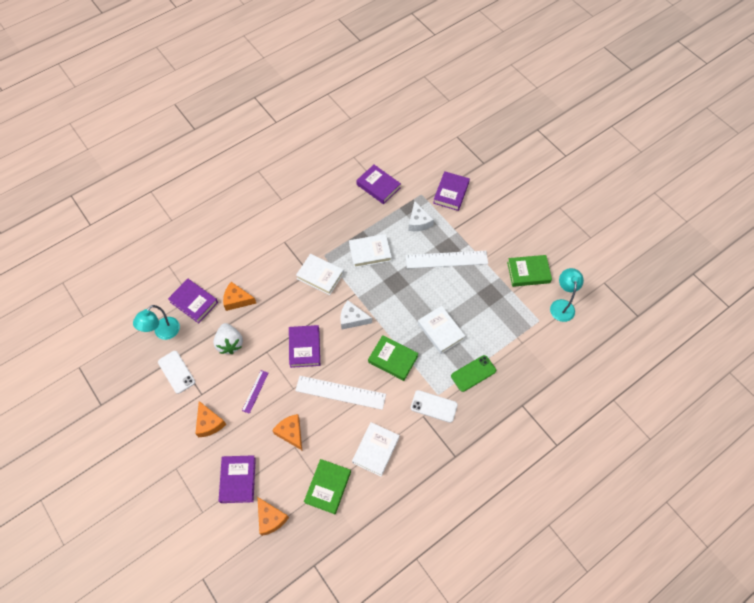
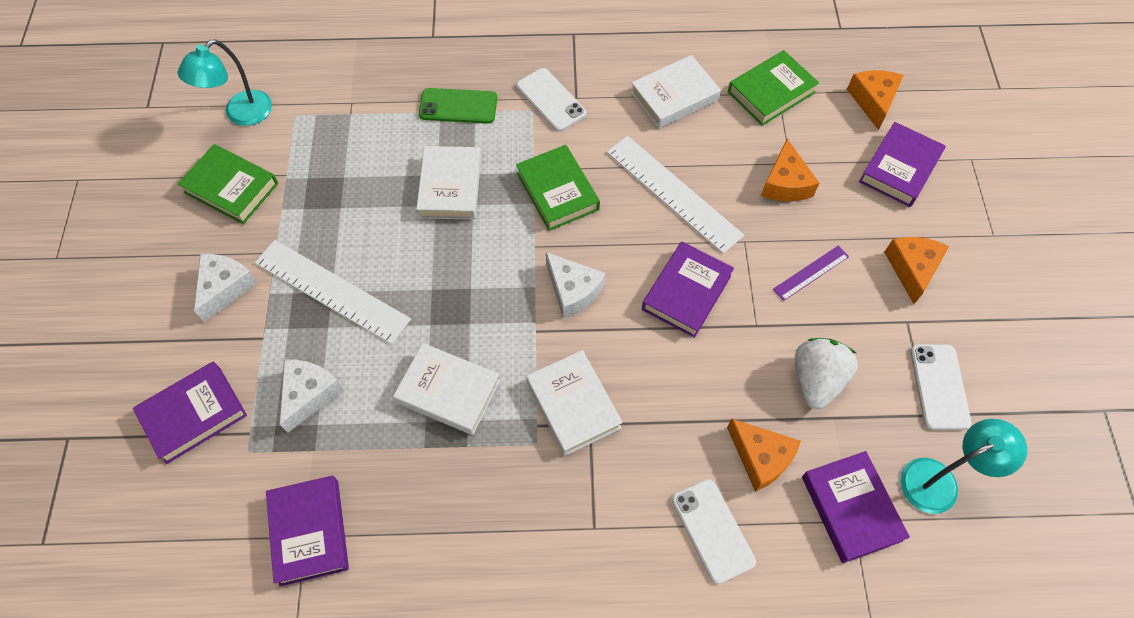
camera: 145 degrees left, 0 degrees up
(242, 265) = (712, 530): none -> white phone
(487, 236) = (225, 287): none -> white cheese

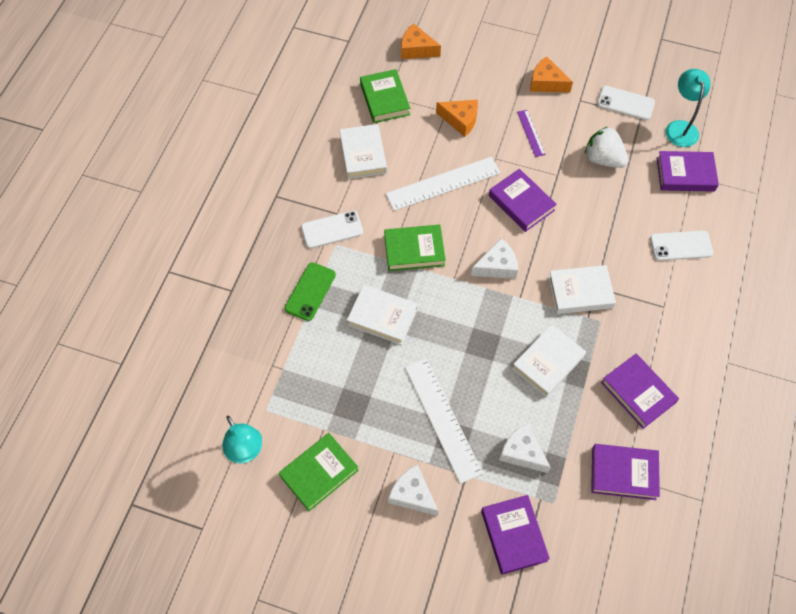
camera: 70 degrees left, 0 degrees up
(331, 291) = (442, 419): white ruler -> white ruler turned 75 degrees counterclockwise
(761, 457) = (643, 205): orange cheese -> none
(899, 168) = (473, 58): purple book -> purple book (638, 392)

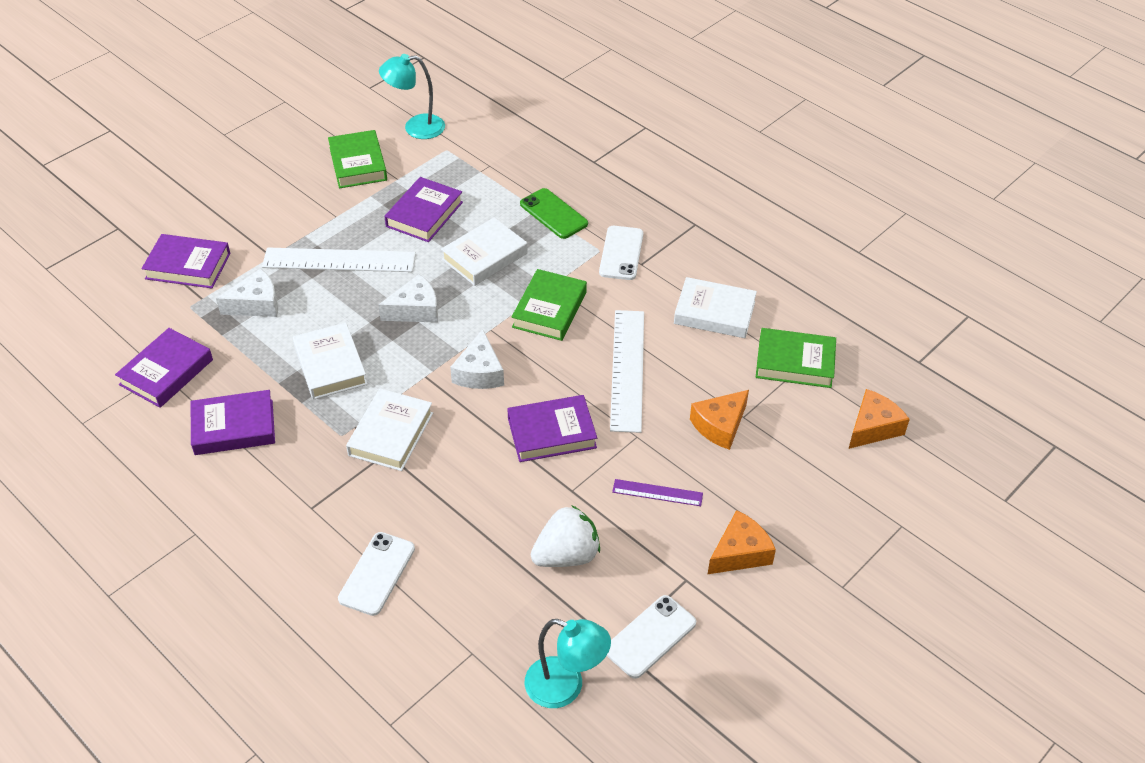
camera: 115 degrees right, 15 degrees down
(412, 494) = (286, 214): white cheese -> white cheese (415, 310)
(685, 174) = (481, 645): purple book -> purple book (424, 214)

